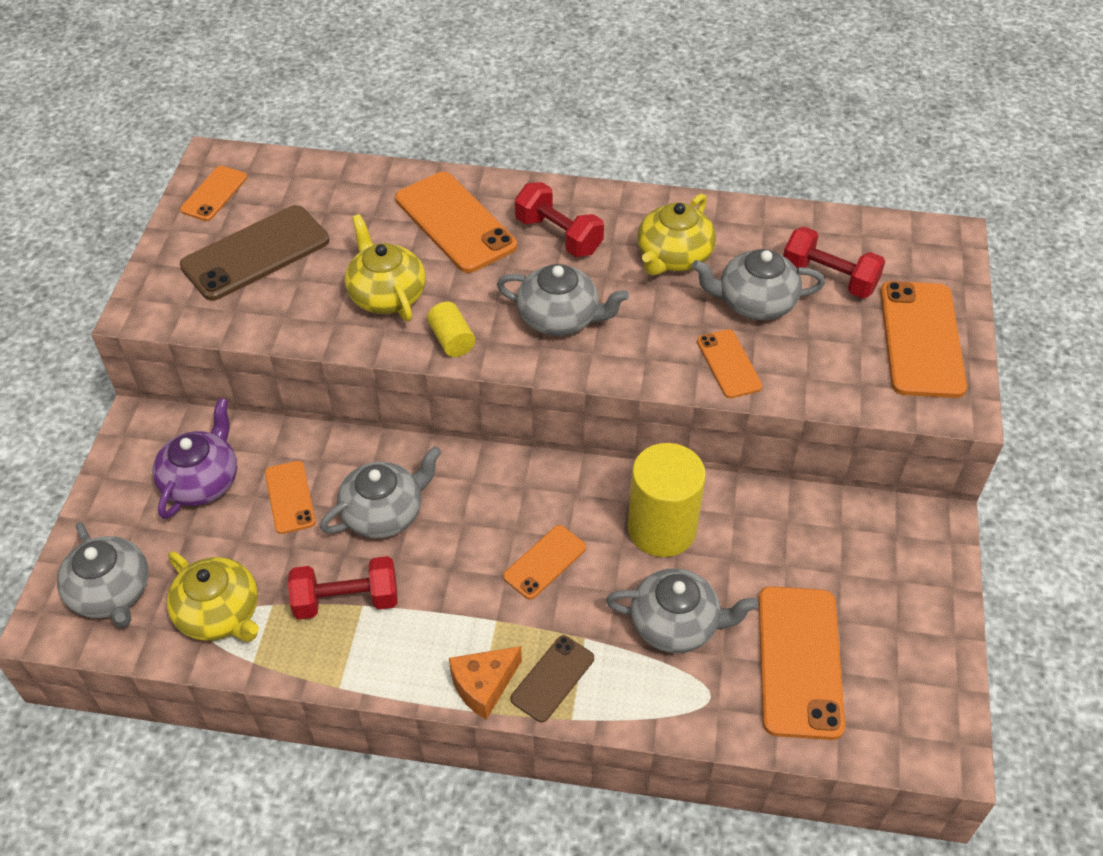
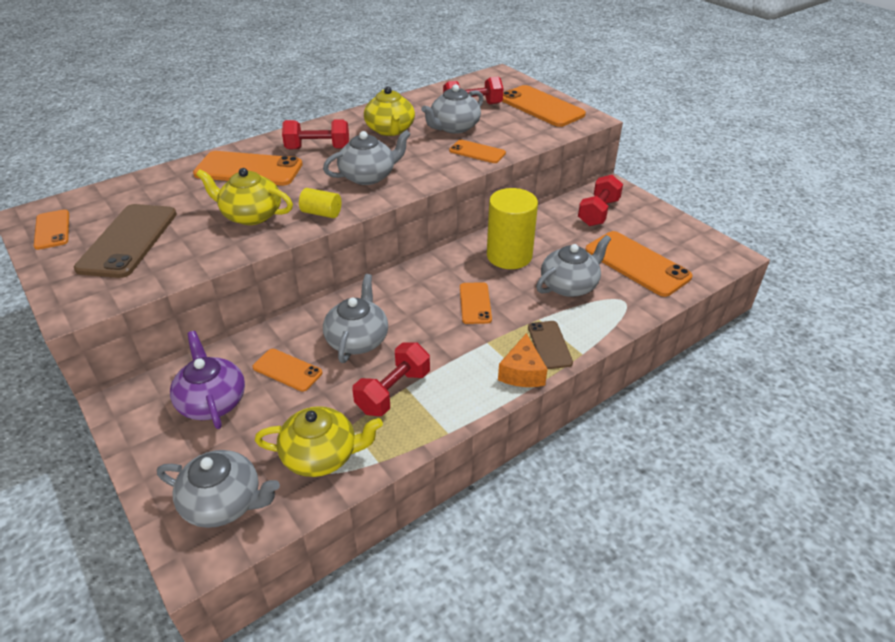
camera: 45 degrees left, 10 degrees down
(859, 550) = (598, 212): none -> red dumbbell

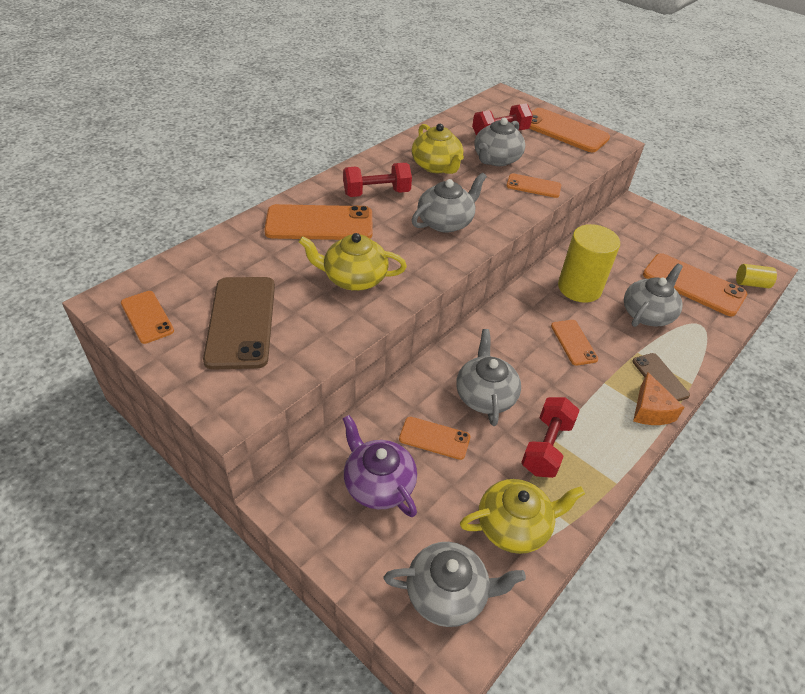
camera: 15 degrees left, 5 degrees up
(321, 213) = (424, 269): yellow cylinder -> yellow cylinder (751, 284)
(598, 212) = (635, 234): red dumbbell -> none

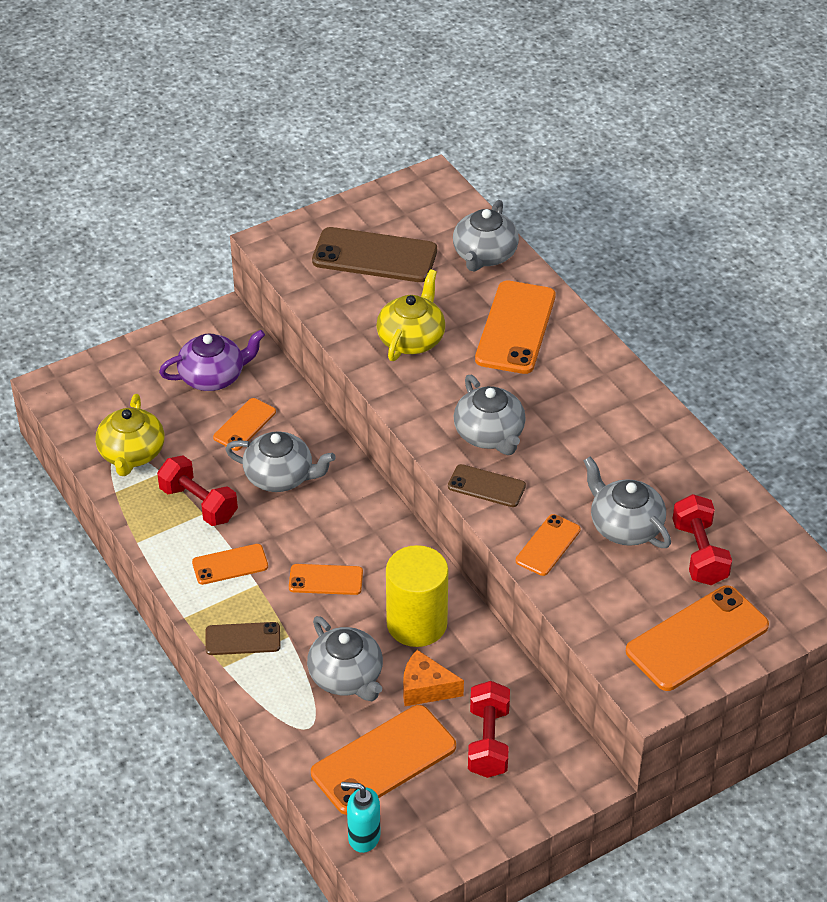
camera: 110 degrees right, 0 degrees up
(147, 317) = (402, 201): orange phone -> orange phone (230, 565)
(376, 193) = (566, 386): red dumbbell -> red dumbbell (488, 742)
(436, 166) = (618, 457): yellow teapot -> none
(448, 593) = (97, 397): grey teapot -> grey teapot (484, 255)
(498, 217) = (486, 486): none -> brown phone
(650, 410) = (204, 608): orange cheese -> orange cheese (425, 688)
(751, 284) = (363, 837): yellow cylinder -> turquoise soap dispenser

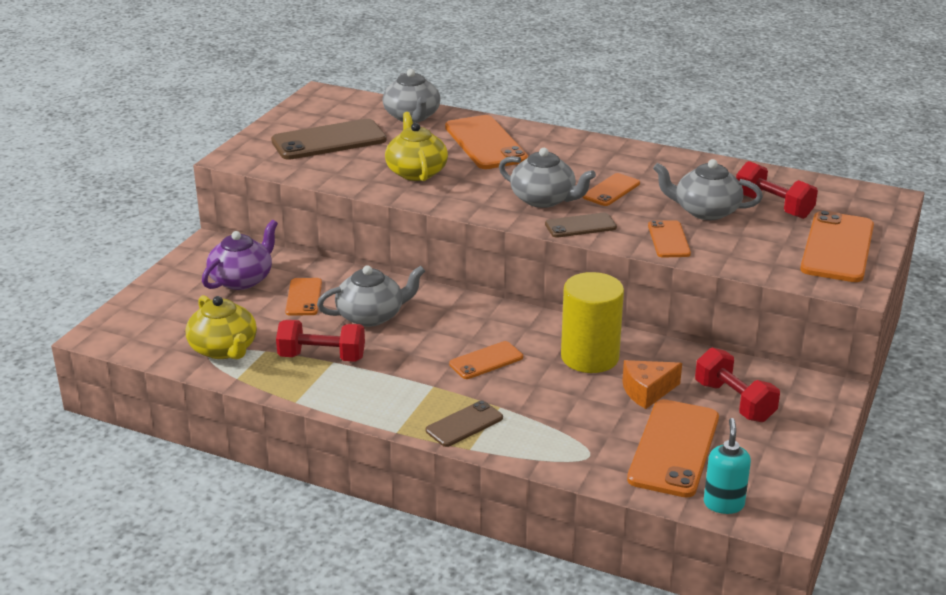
camera: 35 degrees left, 15 degrees down
(230, 565) = (395, 383): orange phone -> orange phone (611, 190)
(347, 677) = (578, 411): grey teapot -> none
(363, 837) = (723, 504): turquoise soap dispenser -> turquoise soap dispenser turned 120 degrees clockwise

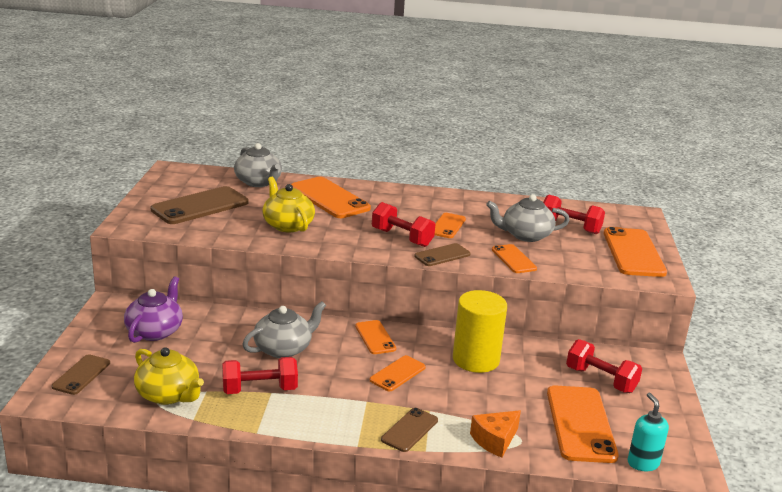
camera: 20 degrees left, 5 degrees down
(146, 316) = (81, 375): none -> brown phone
(304, 297) = (217, 340): orange phone -> orange phone (375, 337)
(544, 199) = (402, 238): grey teapot -> red dumbbell
(647, 391) = (534, 381): orange cheese -> orange cheese (495, 440)

